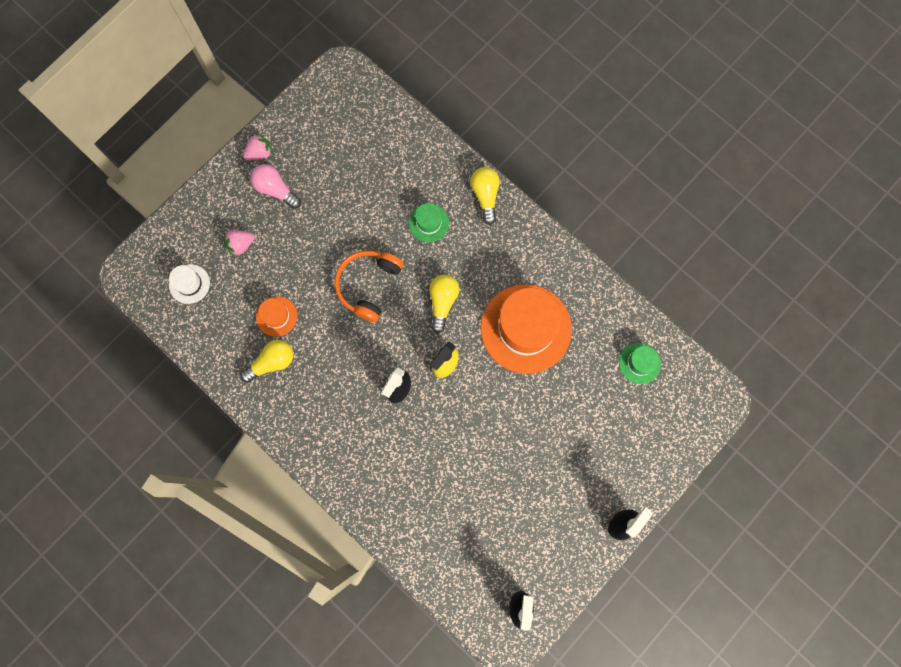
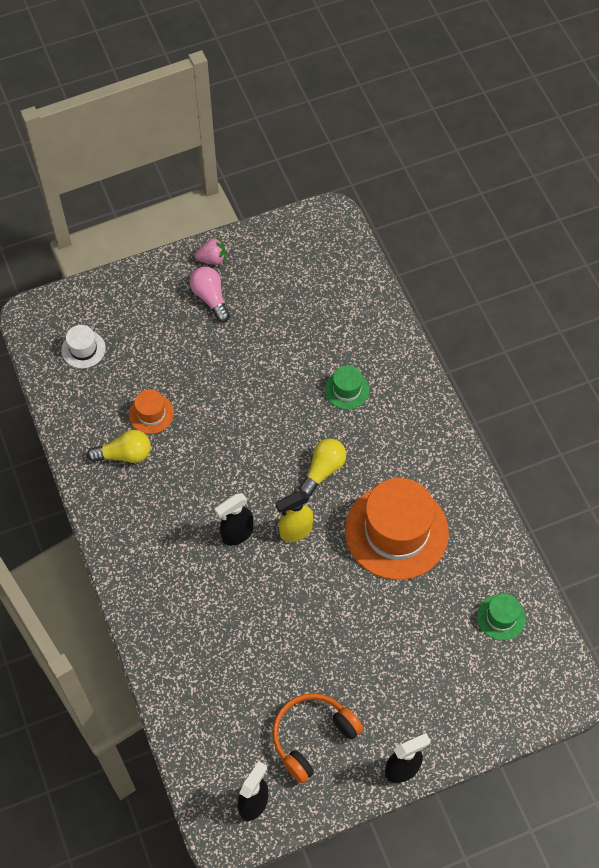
camera: 25 degrees right, 15 degrees down
(241, 245) = (151, 334): pink strawberry -> none
(368, 285) = (256, 423): orange headphones -> orange headphones (312, 737)
(485, 196) = (417, 388): yellow light bulb -> none

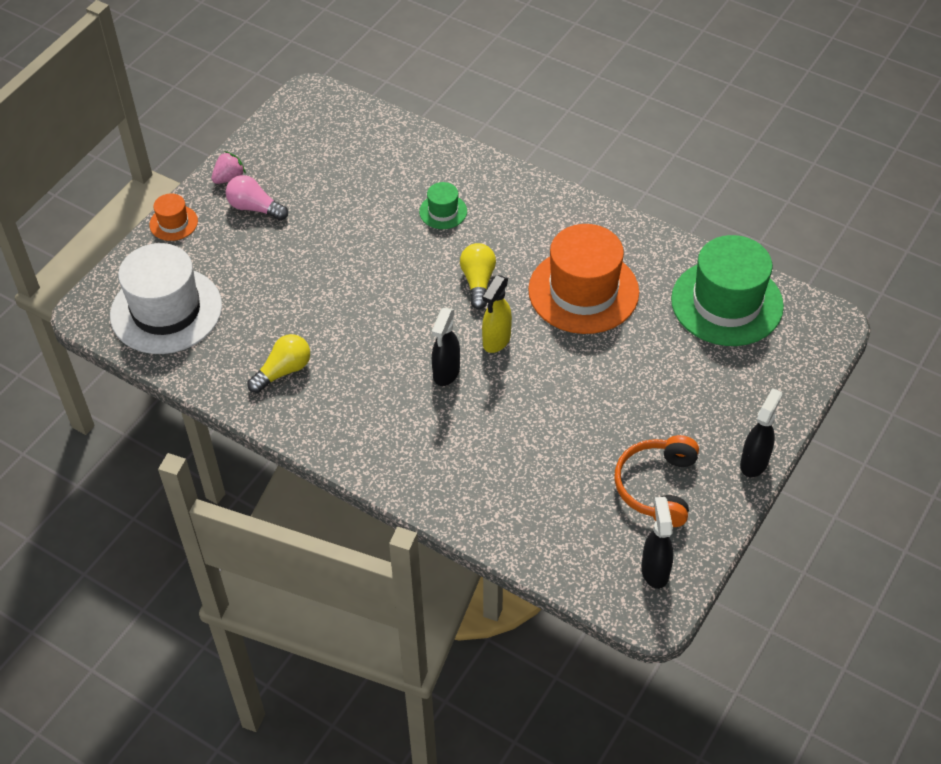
camera: 35 degrees left, 10 degrees down
(83, 349) = (166, 310): white hat -> white hat, size x2.20
(151, 413) = (280, 325): orange hat -> orange hat (173, 223)
(501, 617) = (727, 303): green hat -> green hat, size x2.20

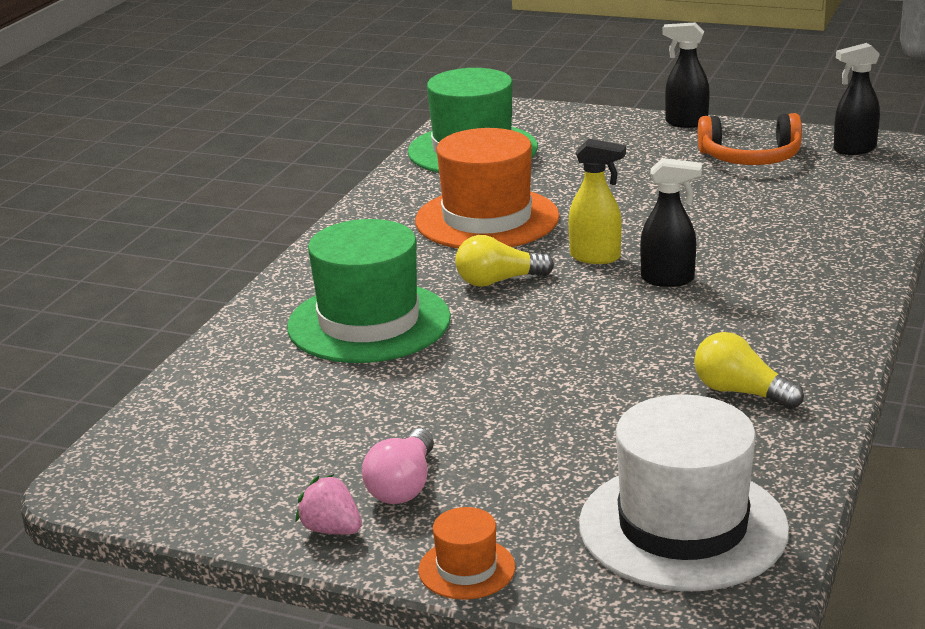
camera: 100 degrees left, 25 degrees down
(443, 211) = (369, 322): green hat -> green hat, size x2.20

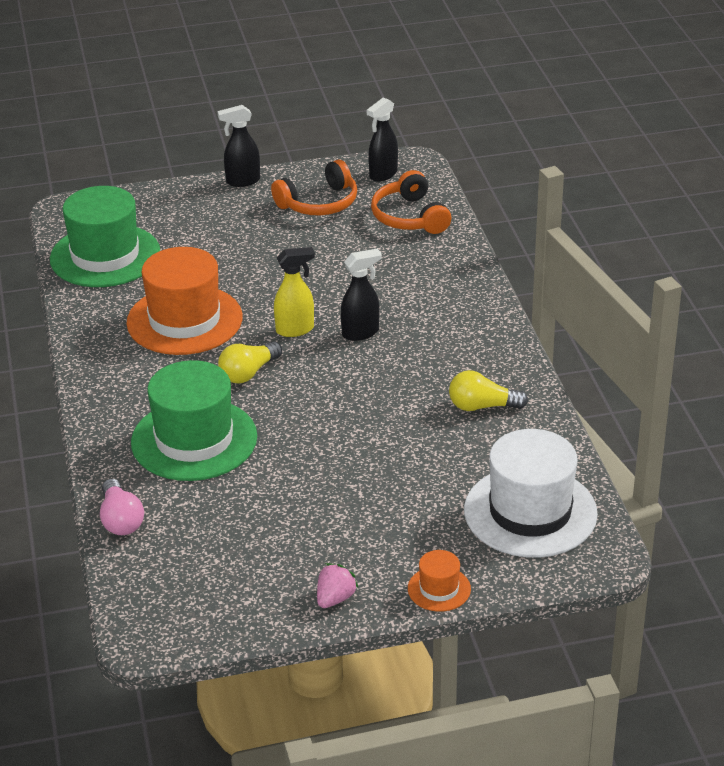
camera: 35 degrees left, 10 degrees up
(331, 529) = (335, 598): pink strawberry -> pink strawberry turned 120 degrees clockwise
(403, 486) = (347, 551): pink light bulb -> pink light bulb (120, 520)
(845, 192) = (409, 217): none -> orange headphones

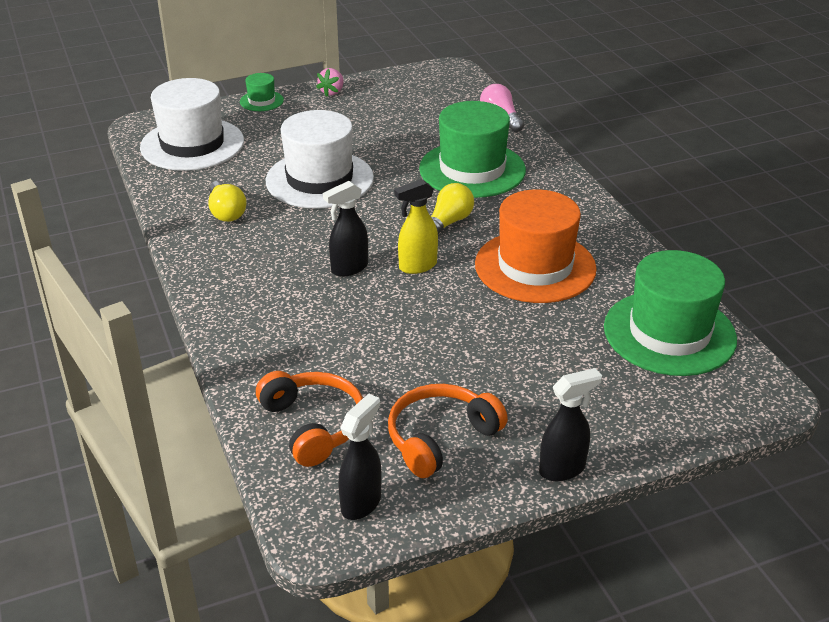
camera: 170 degrees right, 0 degrees up
(374, 441) = (319, 179): none -> white hat
(439, 589) = (261, 101): orange hat -> green hat
(482, 406) = (226, 212): yellow light bulb -> yellow light bulb turned 75 degrees clockwise

